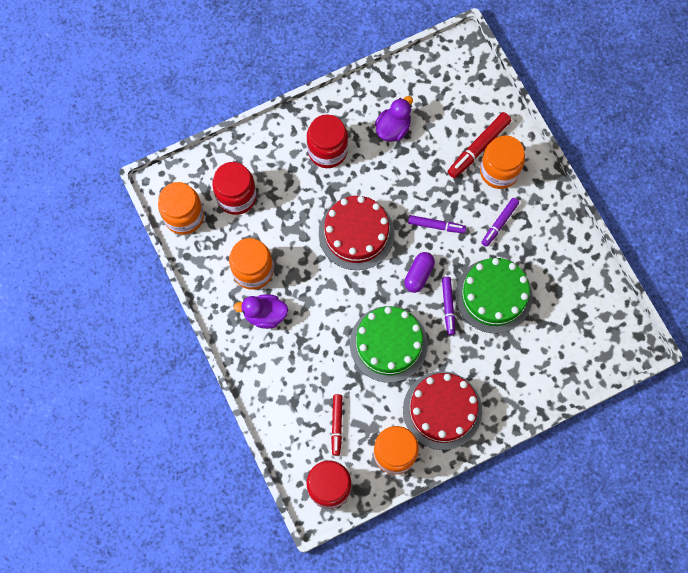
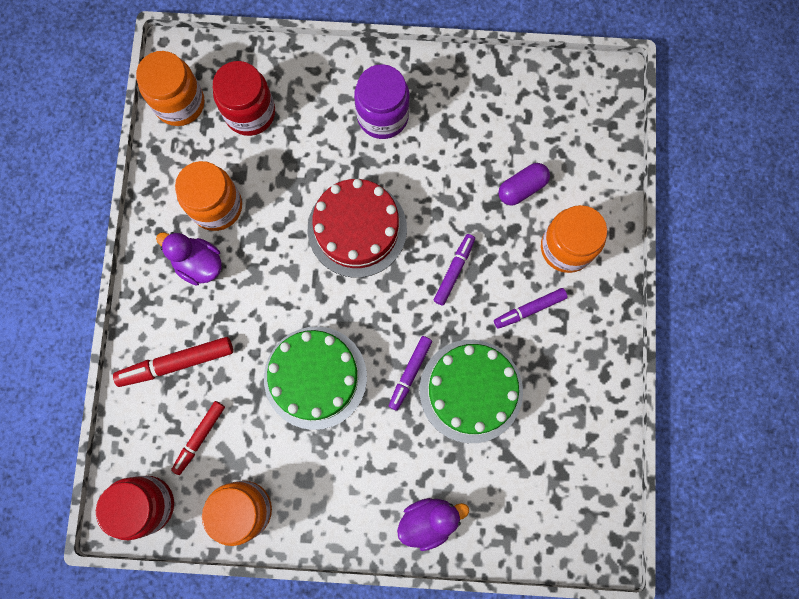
camera: 30 degrees right, 5 degrees up
(327, 151) = (382, 116): red jar -> purple jar
(393, 128) = (473, 131): purple duck -> purple duck (429, 520)
(418, 275) = (399, 316): purple capsule -> purple capsule (522, 188)
(436, 226) = (454, 271): purple marker -> purple marker turned 105 degrees counterclockwise
(442, 410) = (329, 491): red cake -> none
(478, 148) = (558, 207): red marker -> red marker (176, 363)

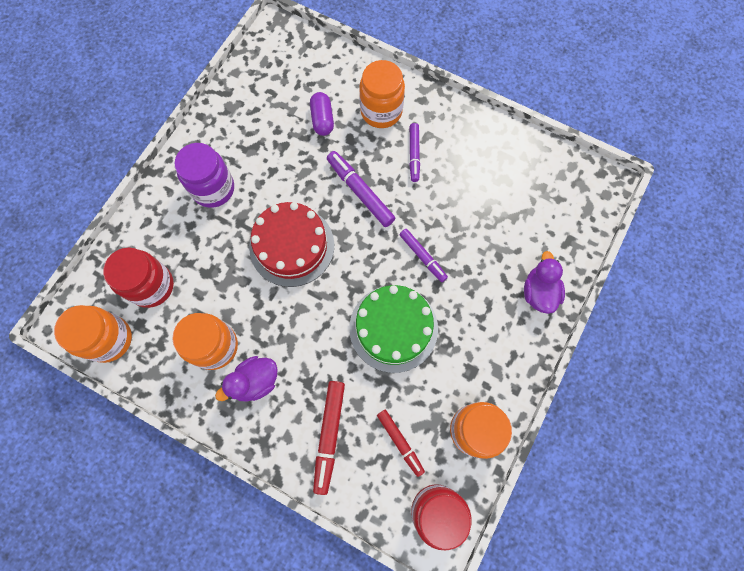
camera: 65 degrees left, 5 degrees down
(454, 271) = (360, 192): purple marker -> purple marker, size x1.51
(471, 390) = (455, 220): green cake -> none

